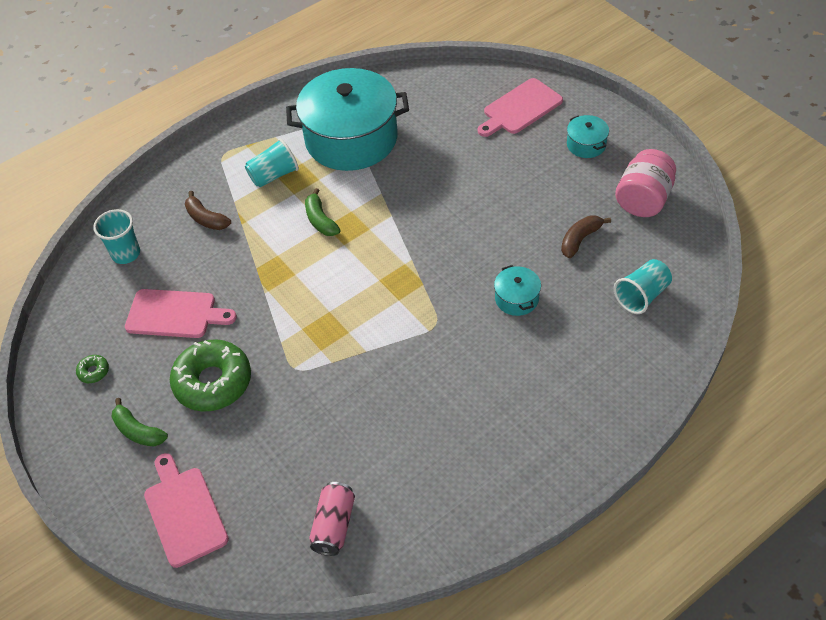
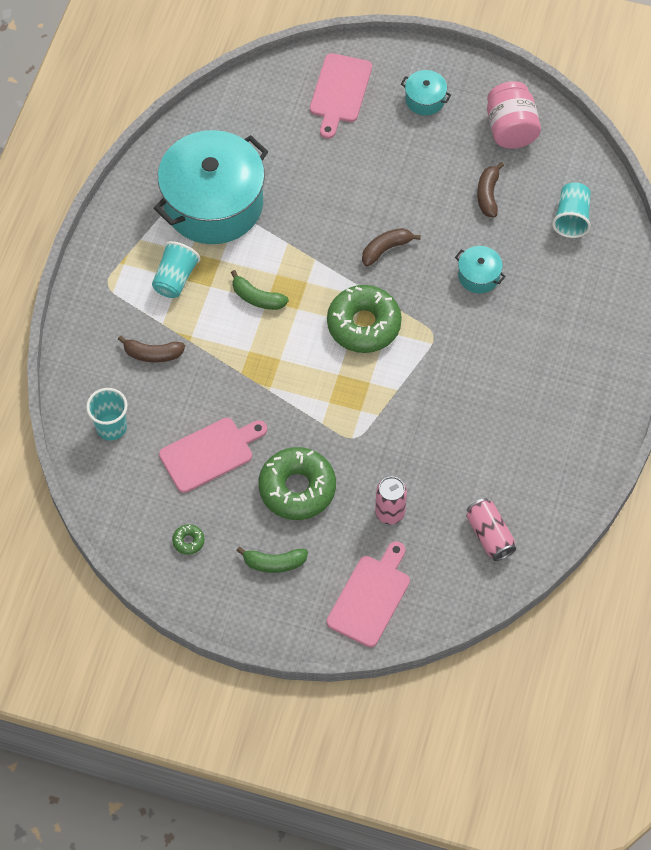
camera: 40 degrees left, 10 degrees up
(184, 512) = (370, 597): pink cutting board -> pink cutting board turned 90 degrees clockwise
(267, 449) = (390, 512): none -> pink can
(385, 284) = (364, 324): none -> green donut
(455, 237) = (386, 249): none -> brown banana

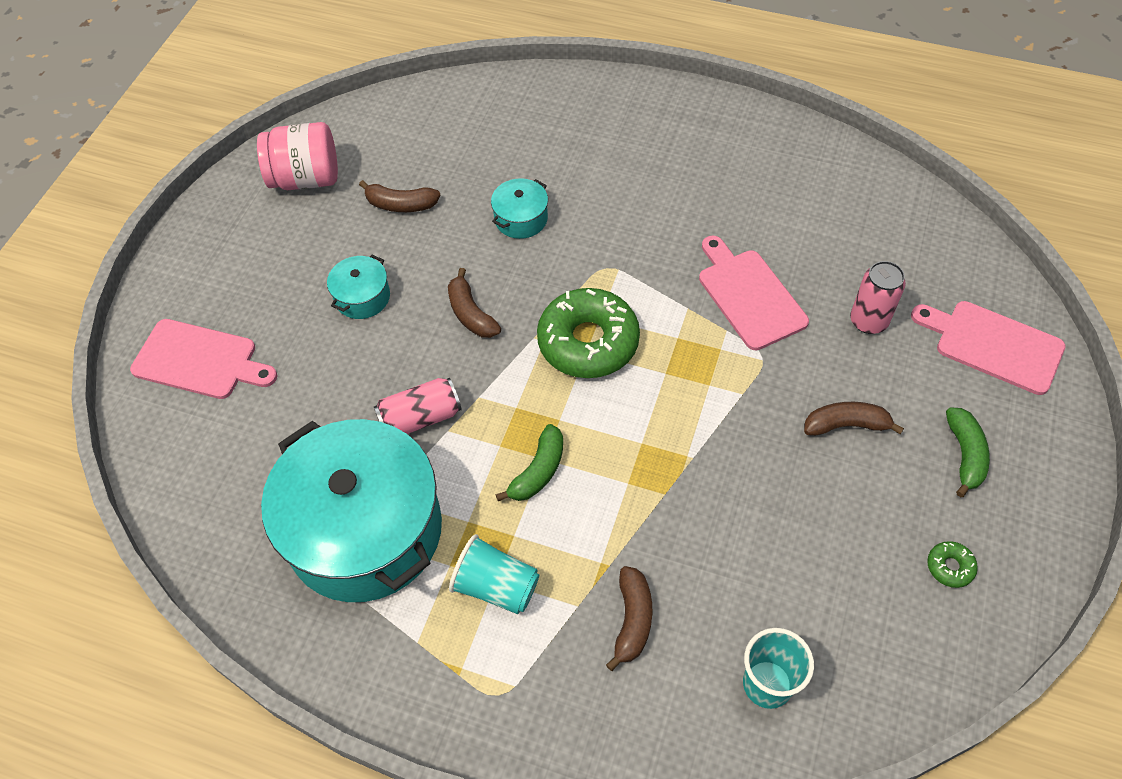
camera: 85 degrees left, 5 degrees down
(210, 453) = (801, 537): pink cutting board -> pink cutting board (749, 295)
(297, 488) = (846, 425): green donut -> brown banana
(425, 99) = (238, 264): turquoise pot -> turquoise pot (362, 297)
(489, 535) = (885, 223): pink can -> pink can (420, 418)
(571, 218) = (447, 129): turquoise cup -> none

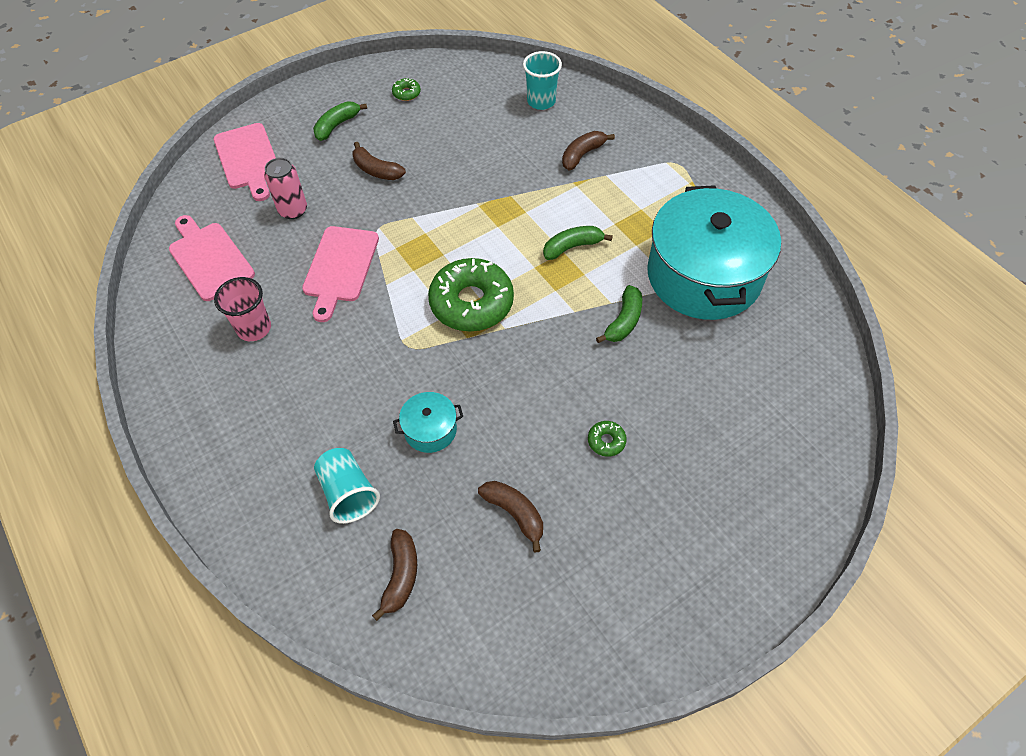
camera: 145 degrees left, 0 degrees up
(200, 361) = (769, 468): pink cutting board -> pink cutting board (209, 258)
(306, 179) = (581, 610): pink jar -> none
(362, 297) = (606, 441): turquoise pot -> green donut
(420, 418) = (624, 321): pink can -> green banana
(471, 313) = (533, 373): brown banana -> brown banana (401, 576)
(496, 586) = (643, 206): turquoise cup -> turquoise cup (348, 493)
(755, 200) = (254, 328): none -> pink cup

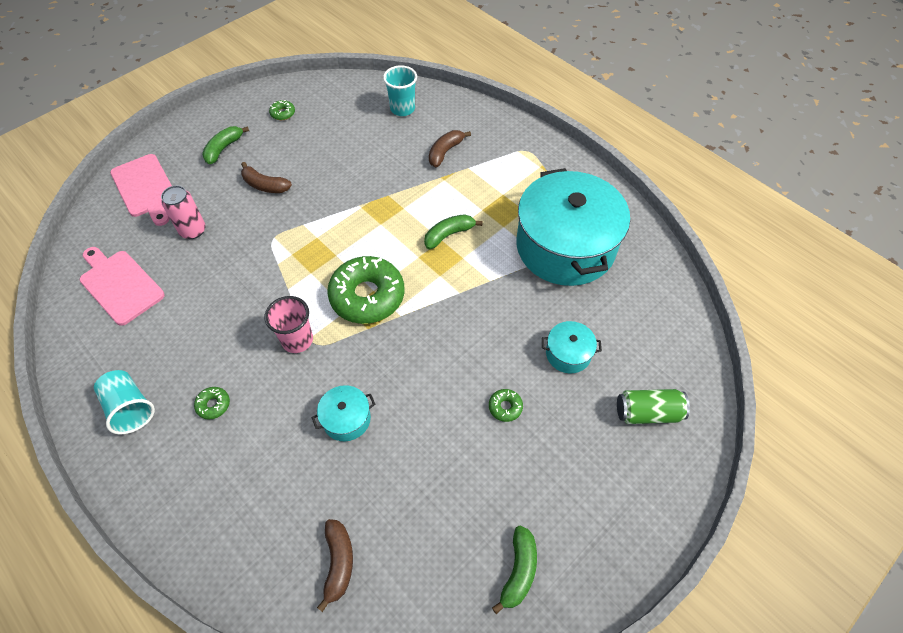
camera: 10 degrees left, 0 degrees up
(254, 328) = (170, 345): pink cup -> pink cup (297, 340)
(291, 396) = (213, 405): none -> green donut
(340, 268) = (243, 278): pink cutting board -> none
(348, 493) = (279, 490): turquoise cup -> turquoise cup (130, 408)
(515, 513) = (434, 487): brown banana -> none
(624, 321) = (503, 296): green banana -> green banana (518, 571)
(687, 393) = (568, 354): none -> turquoise pot
(768, 469) = (648, 412): none -> green can

